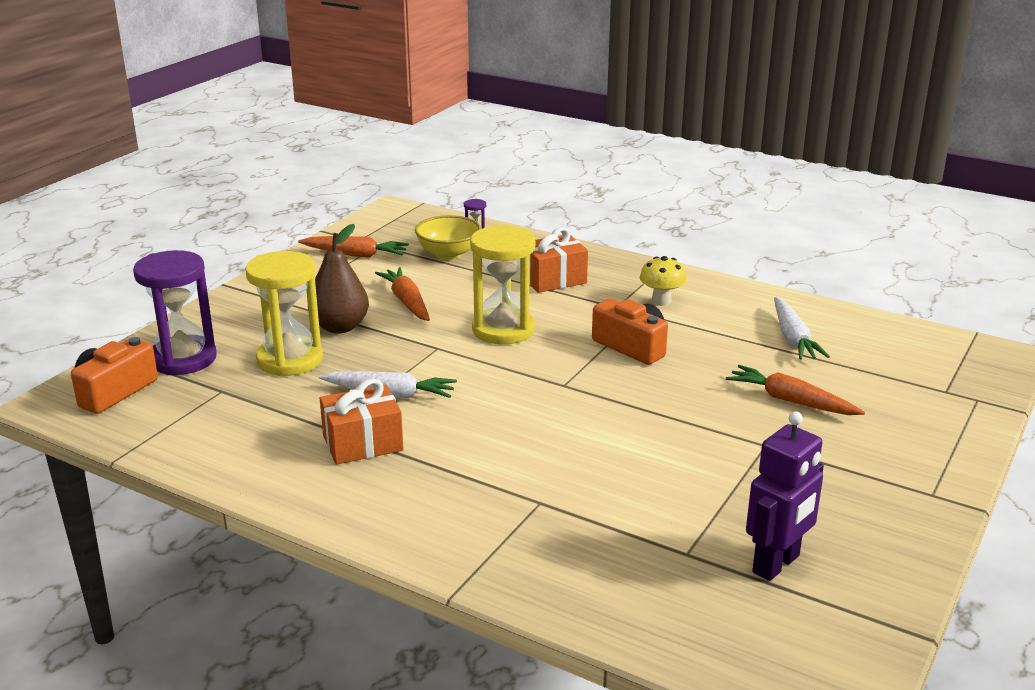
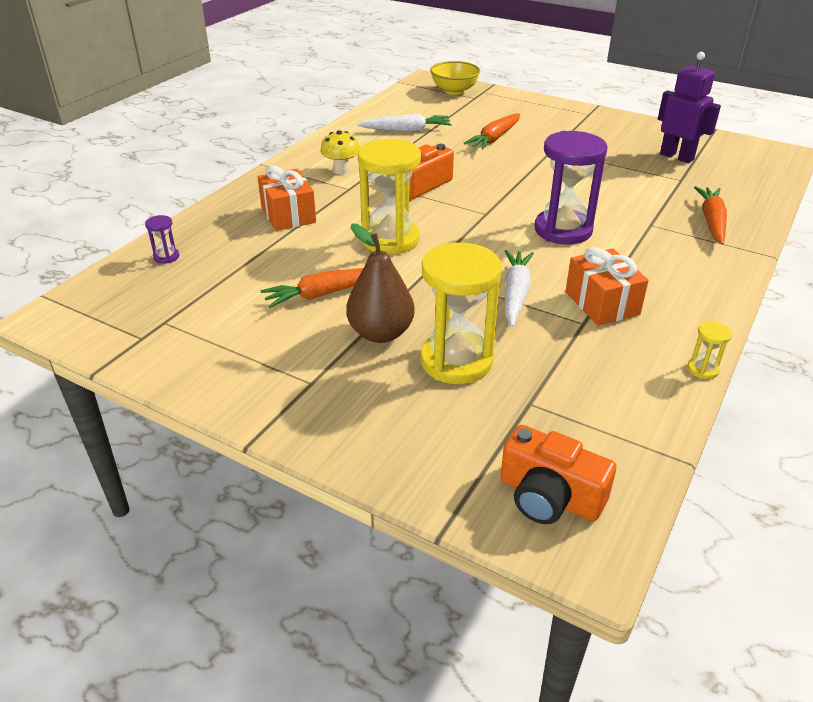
camera: 90 degrees left, 10 degrees up
(183, 359) = (461, 447): purple hourglass -> purple hourglass (563, 230)
(232, 490) = (703, 369): none -> yellow hourglass
(355, 254) = (188, 337): orange carrot -> orange carrot (711, 221)
(448, 254) = (209, 272): yellow bowl -> yellow bowl (454, 91)

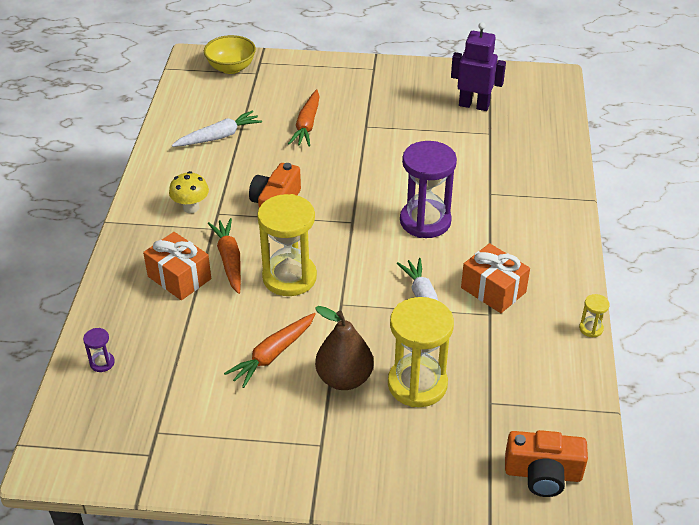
camera: 25 degrees left, 5 degrees up
(711, 221) = (534, 175): orange carrot -> orange carrot (229, 260)

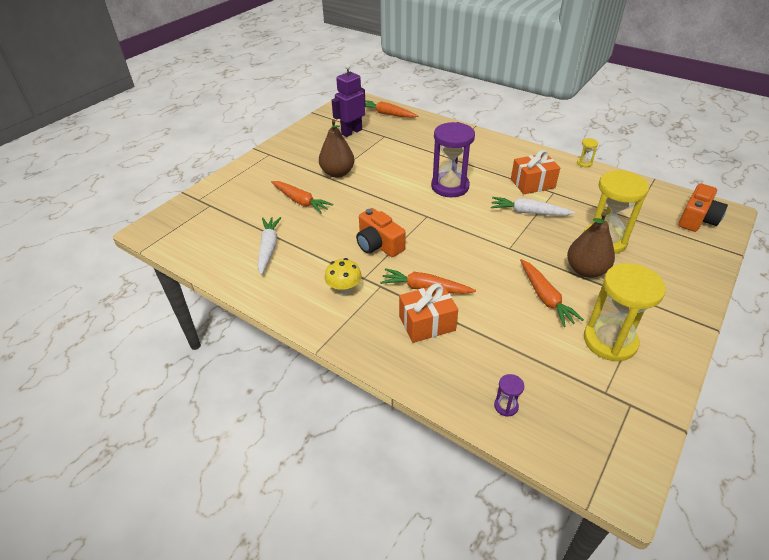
camera: 60 degrees left, 0 degrees up
(231, 68) = (187, 215): yellow bowl -> none
(289, 277) = (466, 263): yellow hourglass -> yellow hourglass (609, 341)
(379, 128) = (337, 173): none -> brown pear
(544, 117) = (387, 114): none -> orange carrot

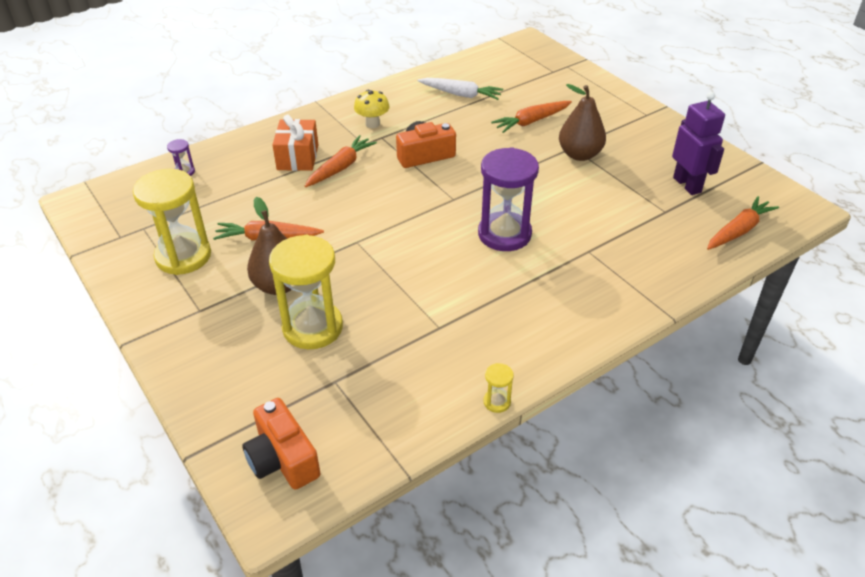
camera: 110 degrees right, 0 degrees up
(528, 212) = (409, 283): white carrot -> none
(532, 183) = (471, 314): orange gift -> none

